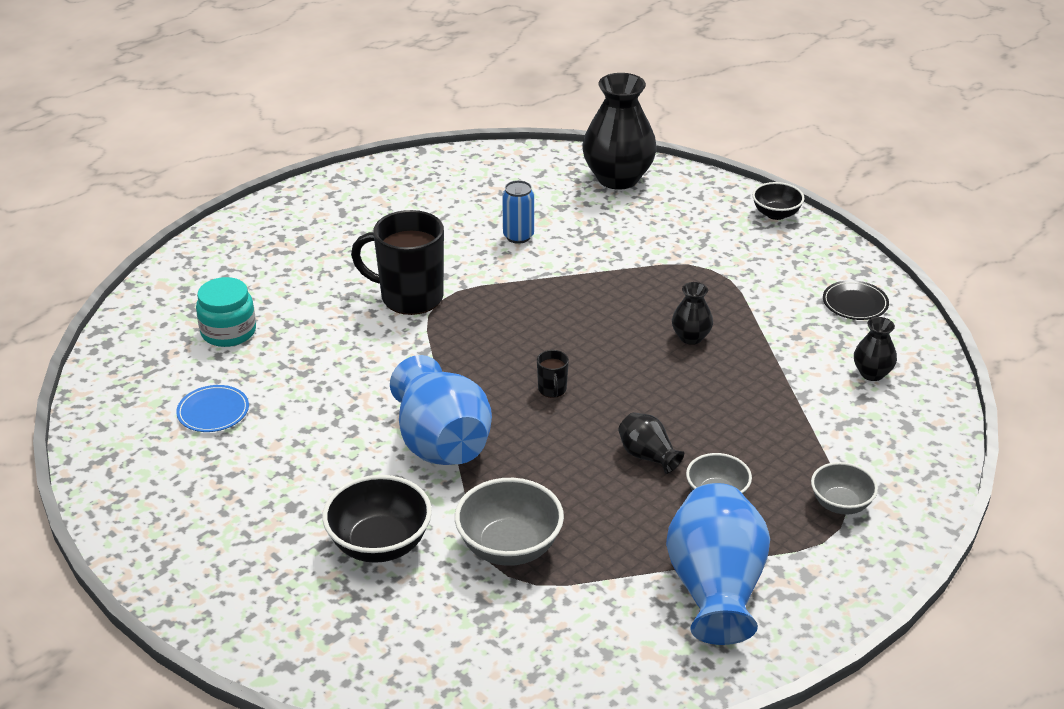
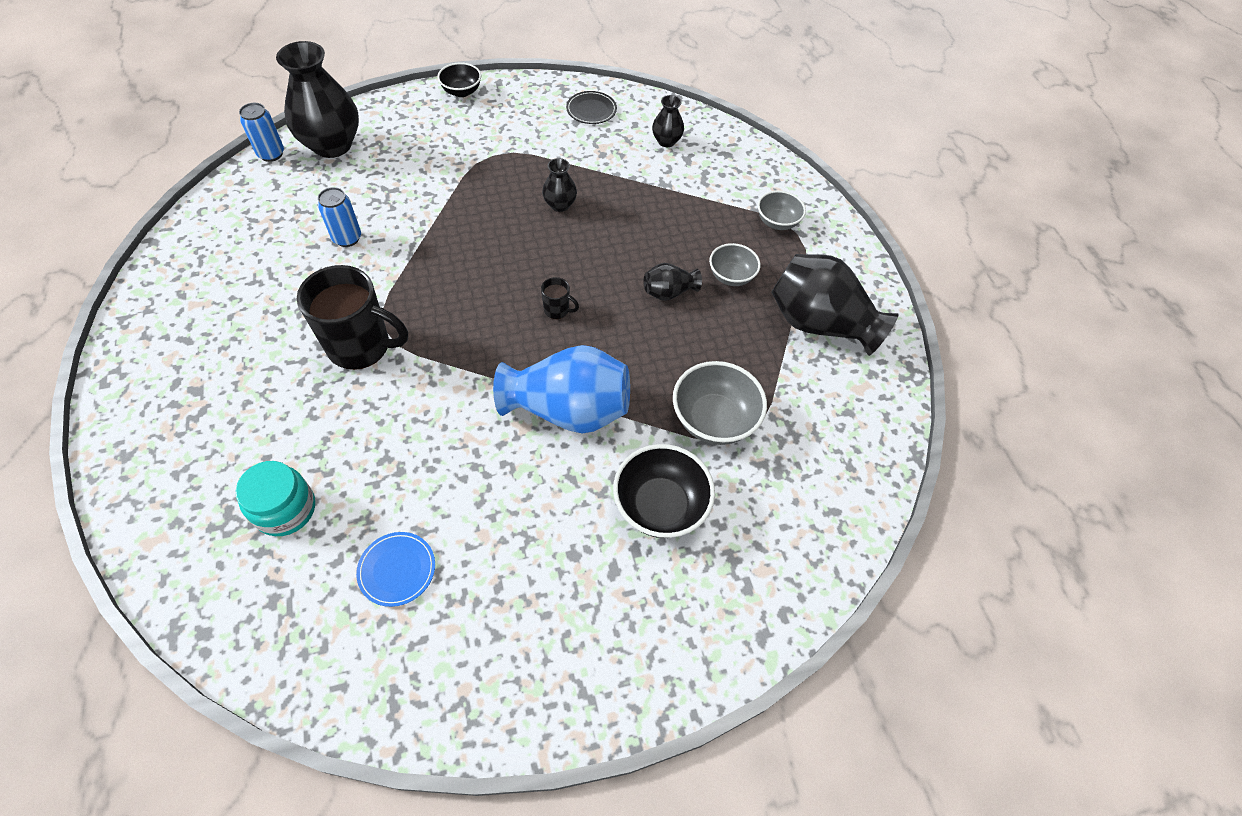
camera: 65 degrees left, 20 degrees up
(409, 297) = (361, 346): black mug -> black mug turned 120 degrees counterclockwise
(572, 155) = (271, 154): none -> blue can
(715, 589) = (819, 324): blue vase -> black vase

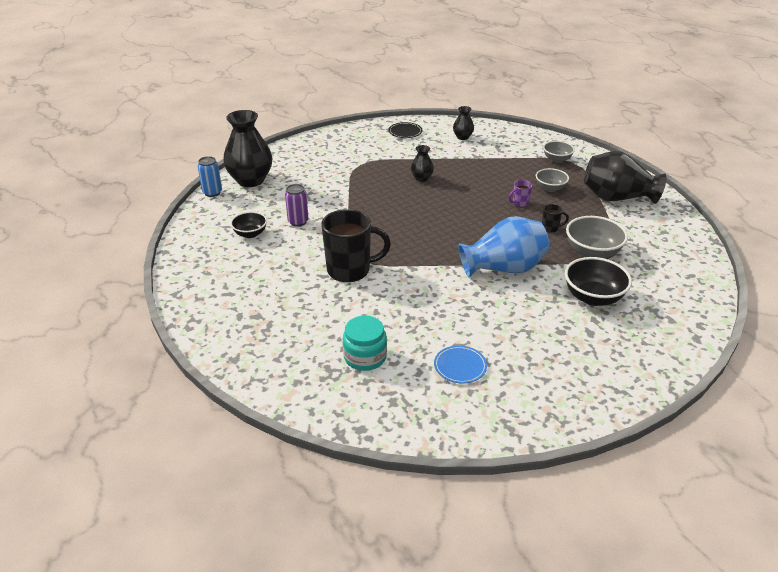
camera: 15 degrees left, 20 degrees down
(347, 238) = (298, 222): blue can -> purple can
(462, 91) = (316, 139): black bowl -> black bowl (250, 234)
(557, 310) = (460, 226): black mug -> black mug (550, 228)
(668, 292) = (520, 203): black vase -> purple mug

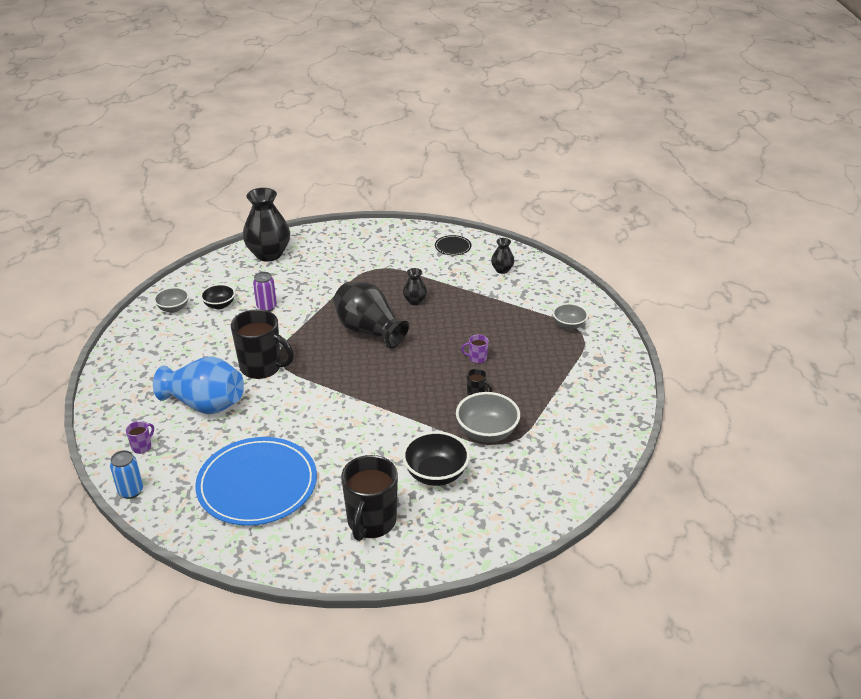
camera: 30 degrees right, 0 degrees up
(212, 193) = (228, 256): blue can -> blue can (131, 491)
(312, 379) = (142, 446): none -> purple mug
(365, 357) = (196, 445): turquoise jar -> none
(460, 366) = (257, 484): blue plate -> blue plate, size x2.41
(504, 268) = (388, 416): blue vase -> blue vase (205, 404)
(550, 188) = (524, 353): grey bowl -> grey bowl (173, 308)
(590, 355) = (371, 522): none -> black mug
(616, 198) = (580, 387): black vase -> black vase (369, 331)

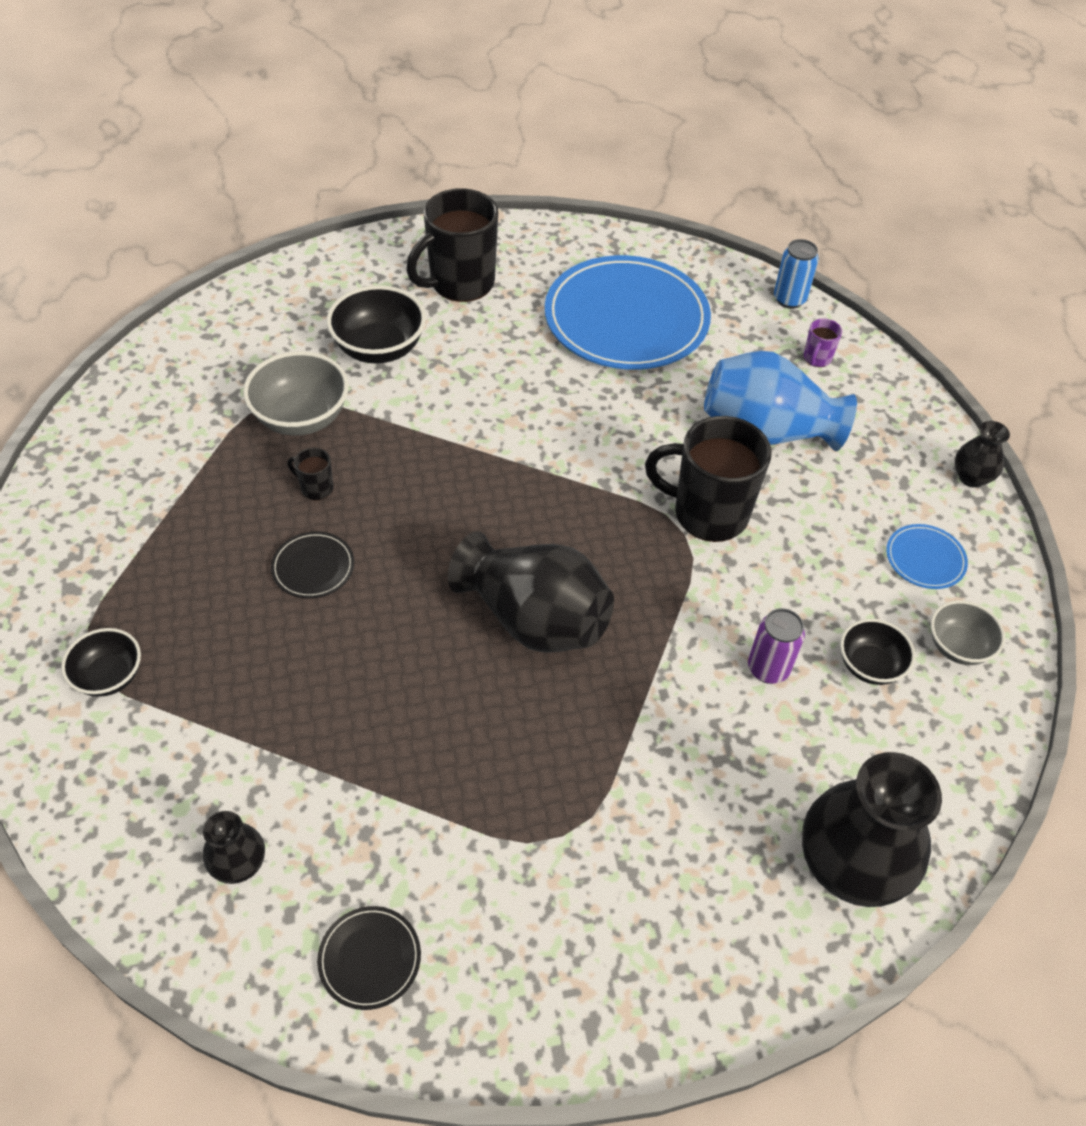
camera: 170 degrees right, 15 degrees up
(161, 340) = (925, 559): none -> blue plate
(371, 522) = (460, 283): black mug -> black mug turned 135 degrees counterclockwise
(414, 301) = (451, 721): black vase -> black vase (971, 477)
(477, 358) = (313, 567): purple mug -> black plate
(569, 325) = (109, 676): grey bowl -> black bowl

